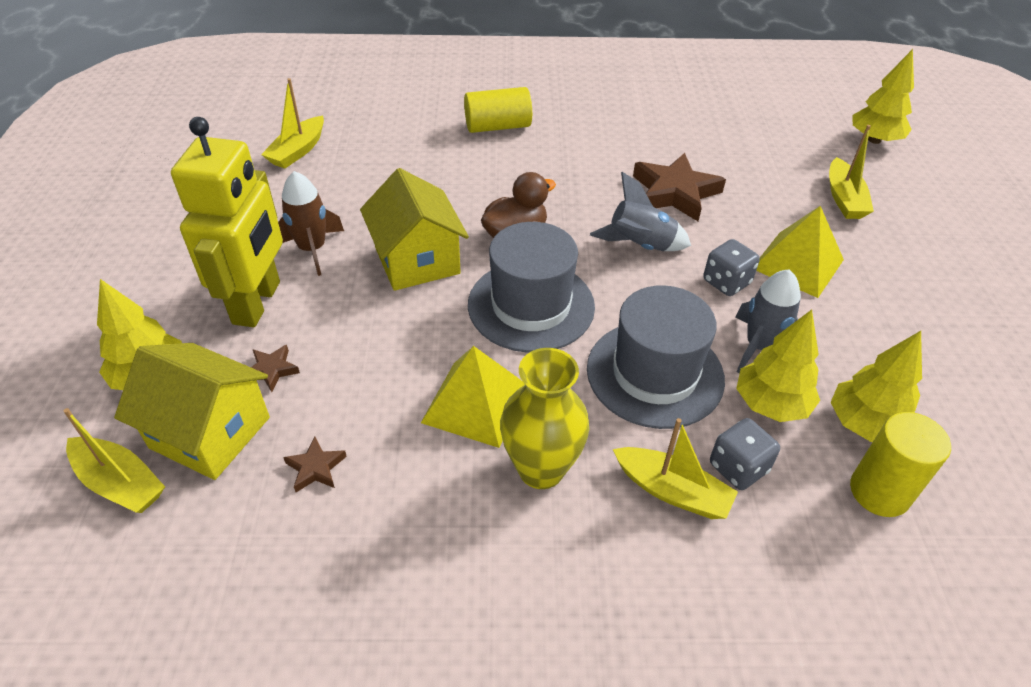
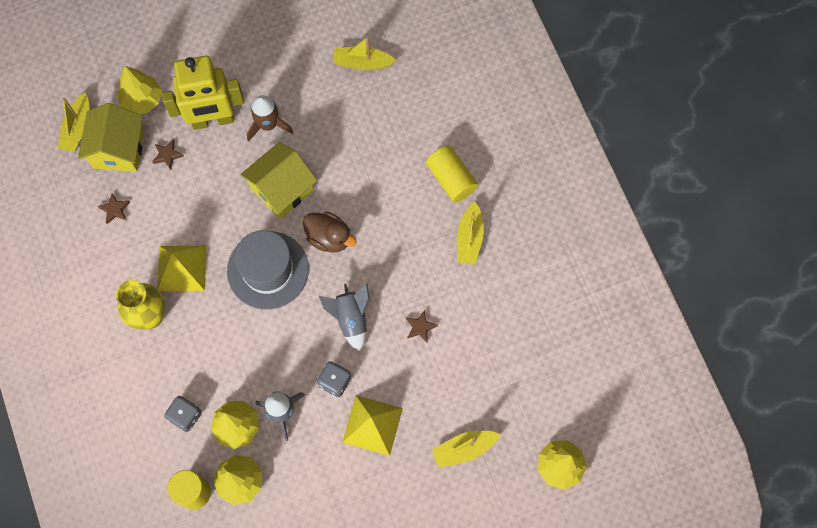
camera: 70 degrees right, 25 degrees up
(655, 373) = (238, 356): grey hat -> none
(672, 491) = (159, 385): yellow boat -> yellow boat (469, 238)
(675, 192) = (420, 327): brown star -> brown star, size x0.47

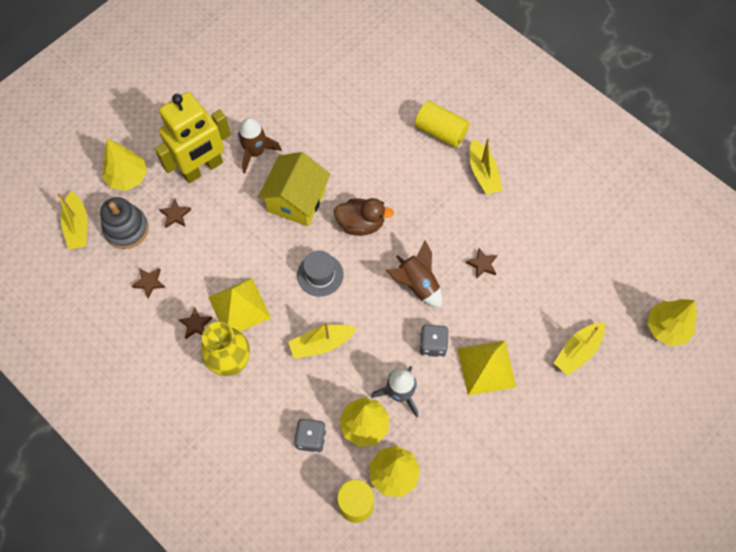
camera: 25 degrees left, 5 degrees down
(118, 149) = (126, 229): yellow house -> grey stacking toy
(136, 267) = (196, 325): none -> brown star
(268, 270) = (320, 275): grey hat -> grey hat, size x0.57
(350, 319) = (417, 284): grey rocket -> brown rocket
(362, 63) = (312, 69): yellow boat -> yellow boat (321, 344)

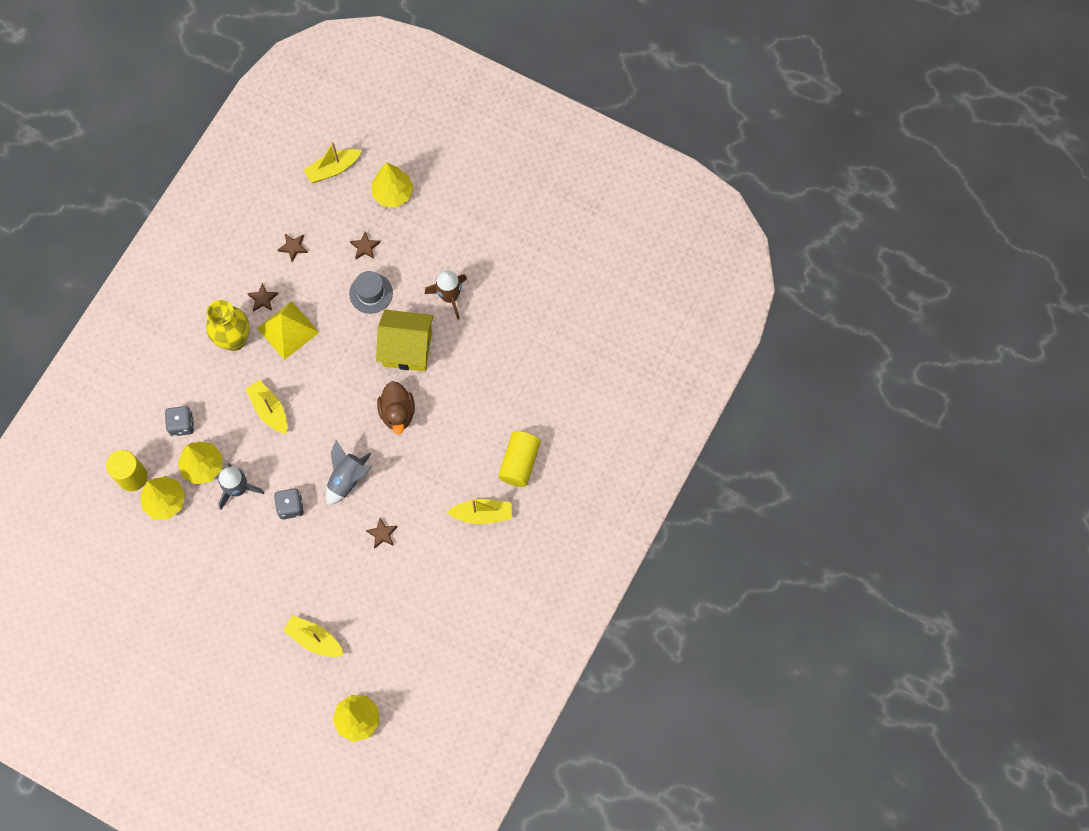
camera: 75 degrees right, 5 degrees up
(126, 229) = (340, 210): grey stacking toy -> none
(202, 168) = (419, 255): yellow robot -> none
(320, 275) = (336, 390): grey hat -> grey hat (371, 293)
(417, 284) = (347, 479): brown rocket -> grey rocket
(483, 173) = (482, 514): yellow boat -> yellow boat turned 150 degrees counterclockwise
(486, 367) = (279, 559): yellow pyramid -> none

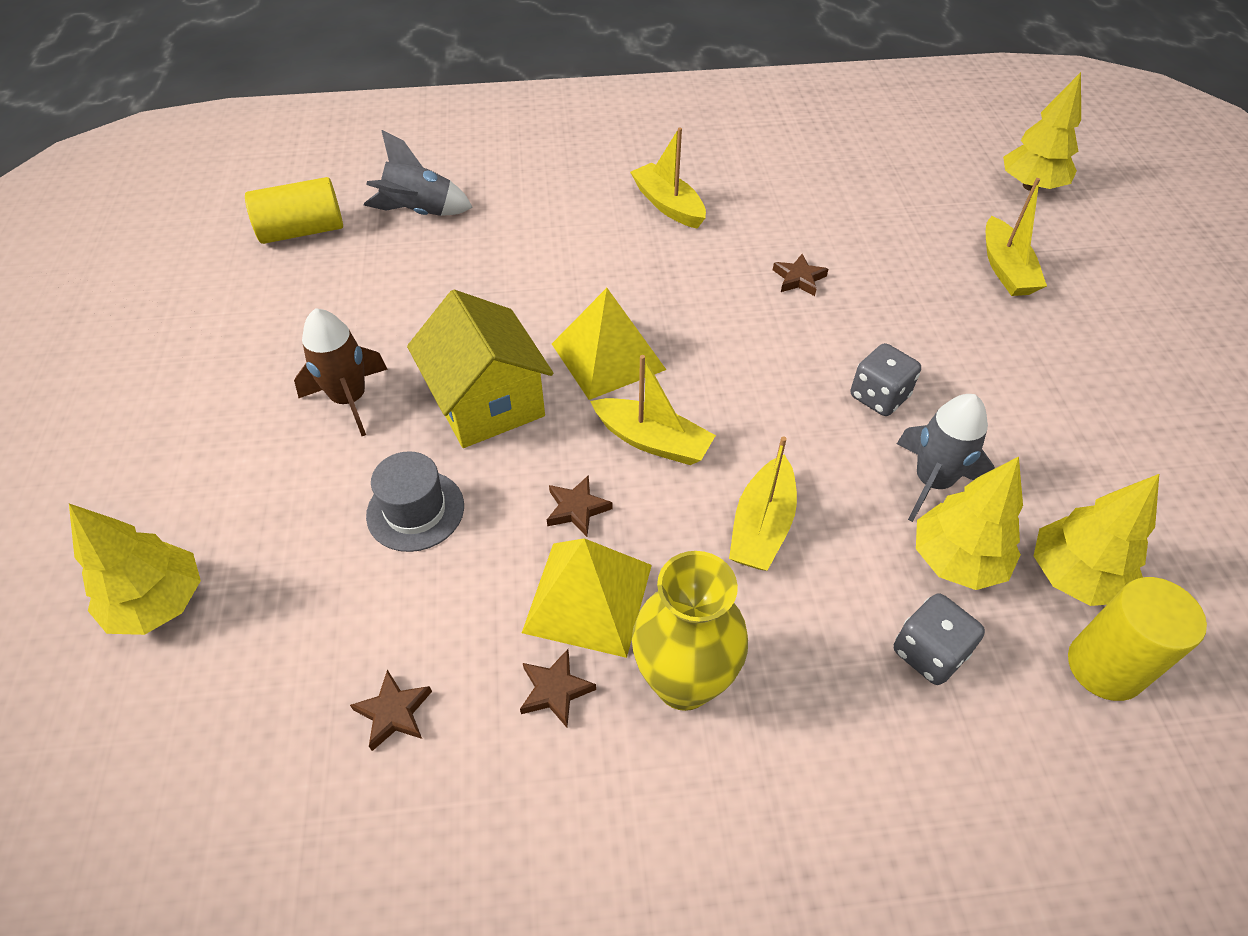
camera: 125 degrees left, 20 degrees down
(333, 169) = (137, 764): yellow boat -> yellow boat (653, 441)
(347, 479) = (766, 356): grey rocket -> grey rocket (419, 212)
(365, 247) = (318, 578): brown star -> brown star (577, 509)
(397, 413) = (608, 356): brown duck -> yellow pyramid
(519, 463) = (565, 205): yellow cylinder -> yellow cylinder (302, 231)

